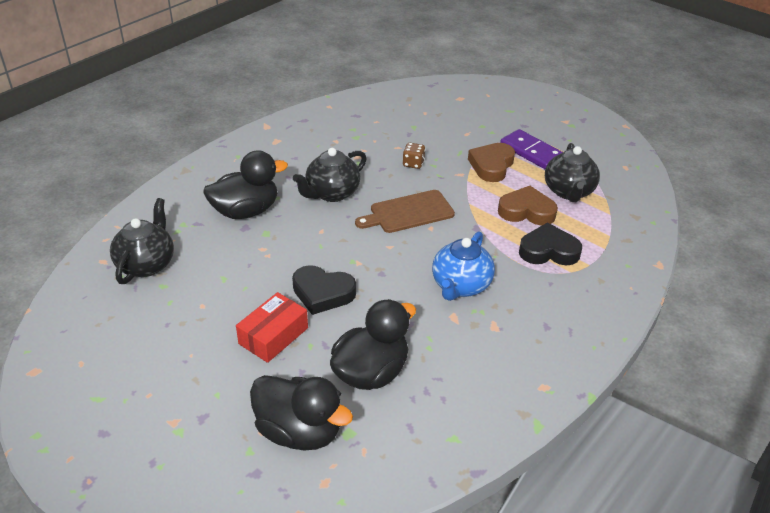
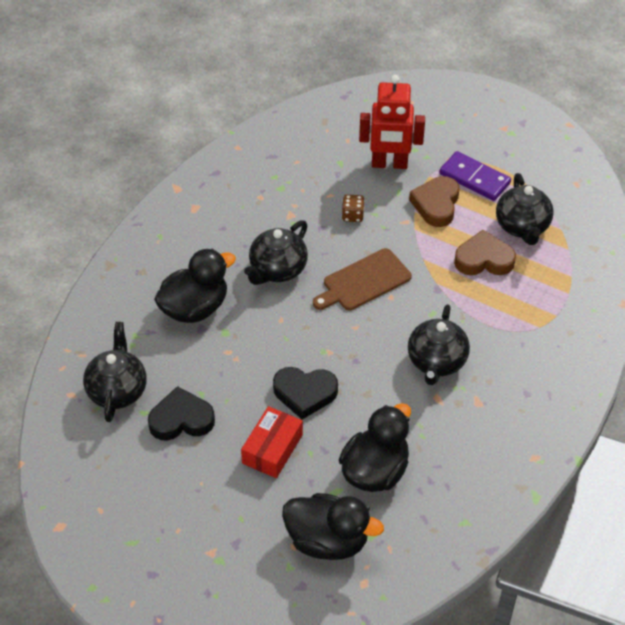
camera: 10 degrees left, 10 degrees up
(457, 133) = (389, 164): none -> red robot
(460, 286) = (436, 362): blue teapot -> black teapot
(548, 251) = (514, 305): black heart -> black heart (181, 419)

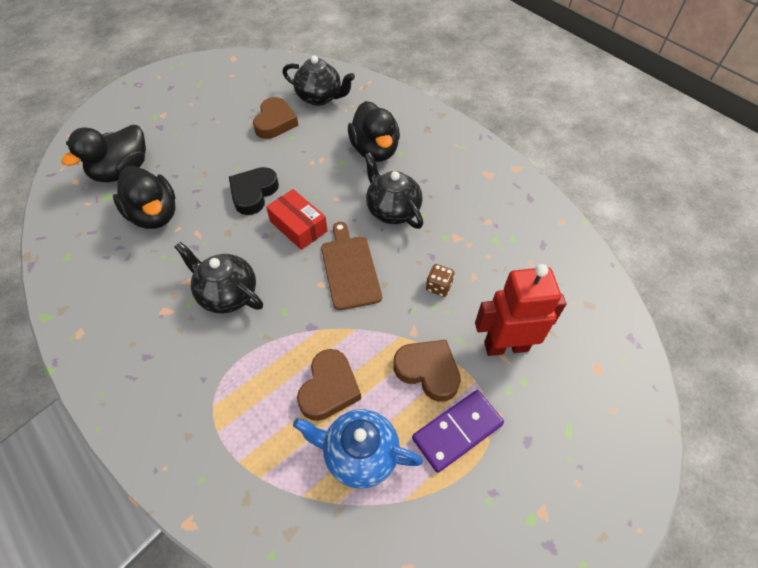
camera: 110 degrees right, 5 degrees up
(181, 419) = (275, 122): black heart -> brown heart
(272, 449) = (217, 162): red box -> red box (298, 226)
(389, 164) = (506, 346): red robot -> red robot turned 60 degrees clockwise
(522, 227) = (359, 454): black teapot -> blue teapot

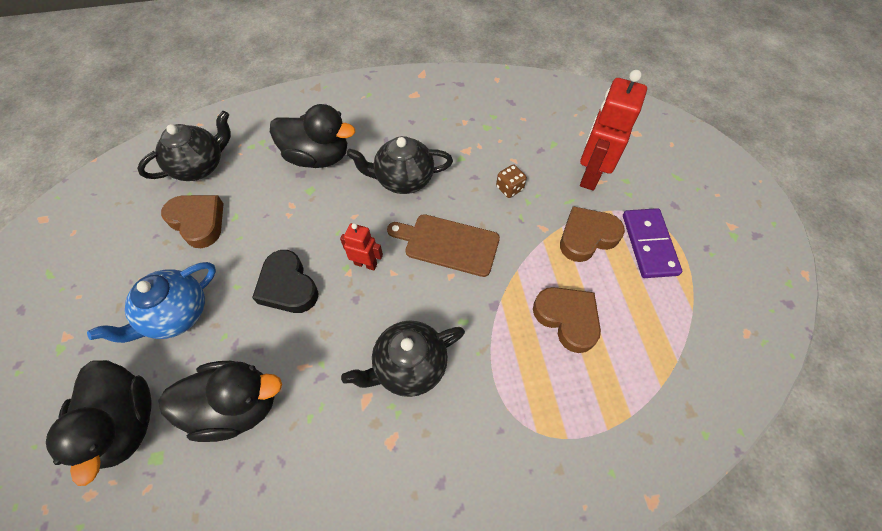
camera: 60 degrees left, 5 degrees up
(298, 226) = (366, 264): red box -> red robot
(359, 454) = (640, 323): blue teapot -> blue teapot (176, 314)

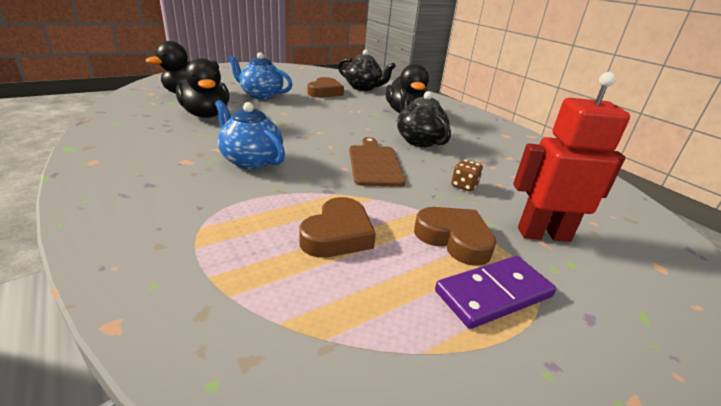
camera: 65 degrees right, 30 degrees down
(288, 286) = (296, 117): black heart -> none
(366, 264) = (331, 136): red robot -> none
(409, 366) = (251, 161): black teapot -> blue teapot

